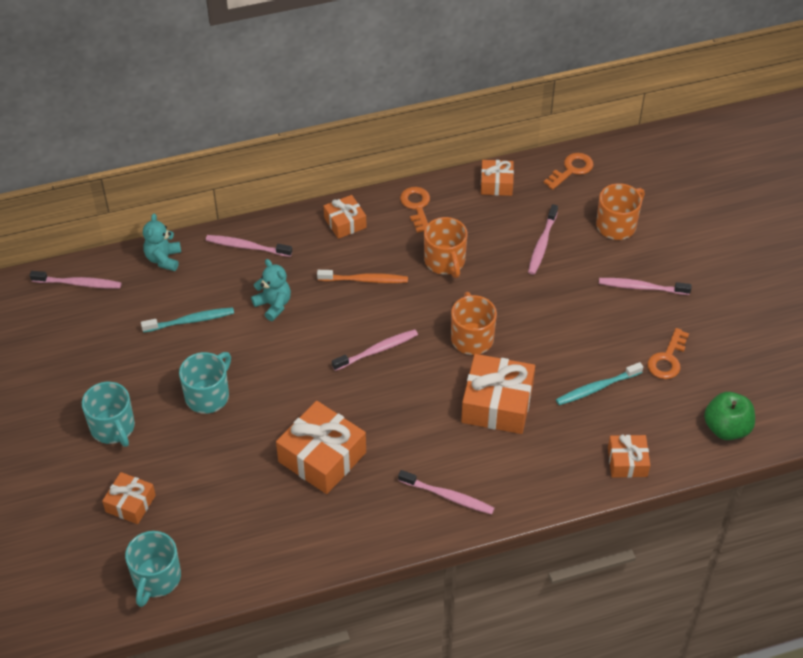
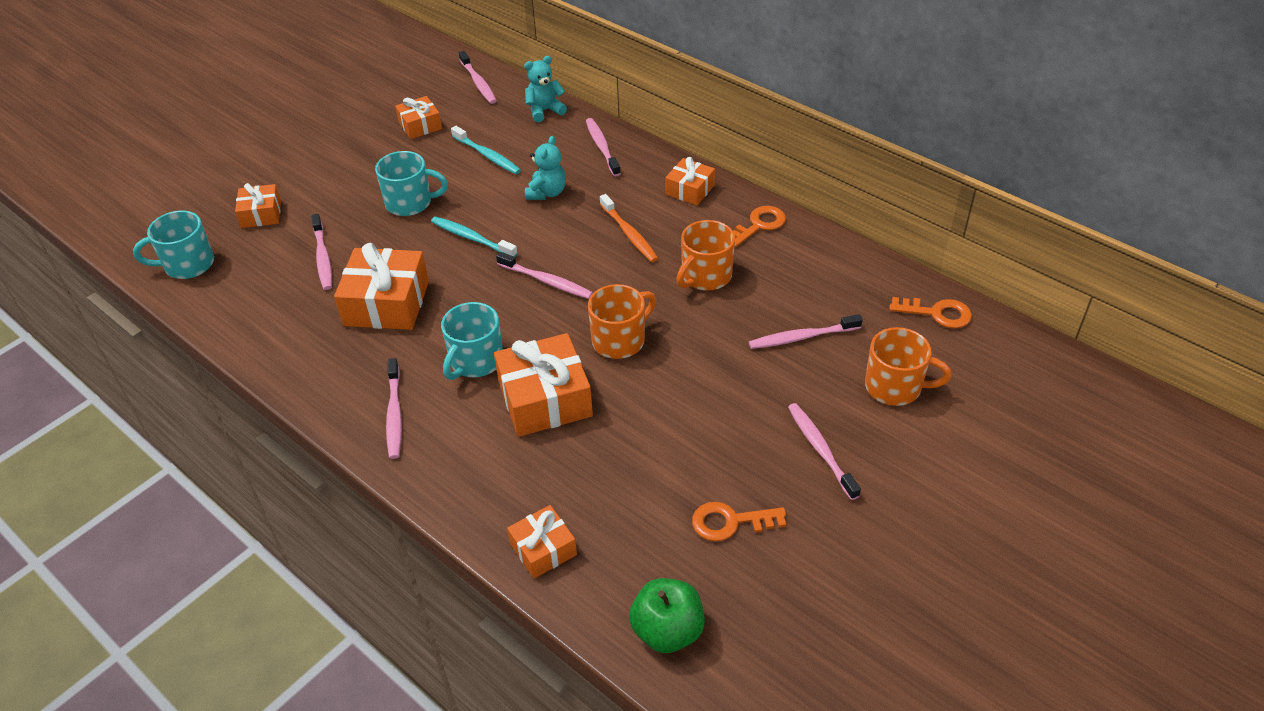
camera: 60 degrees right, 5 degrees down
(113, 428) = (337, 169): turquoise mug -> turquoise mug (475, 361)
(229, 479) = (323, 257): none -> pink toothbrush
(496, 184) = (851, 266): orange gift -> orange gift (420, 125)
(596, 388) = (632, 473): turquoise toothbrush -> turquoise toothbrush (471, 238)

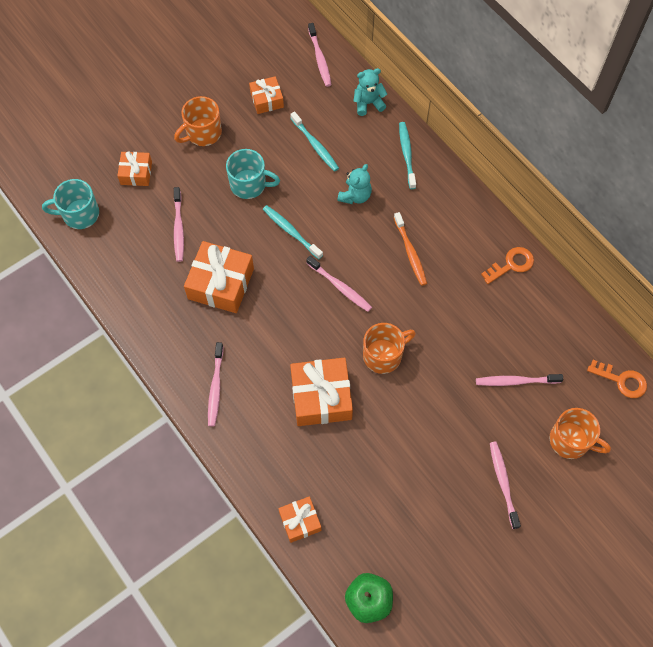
camera: 10 degrees right, 20 degrees up
(475, 361) = (277, 352): turquoise mug -> none
(602, 147) = (407, 154): pink toothbrush -> turquoise toothbrush
(690, 190) = (466, 216): orange gift -> none
(705, 276) = (458, 307): orange mug -> orange mug (203, 133)
(730, 522) = (427, 528): orange key -> none

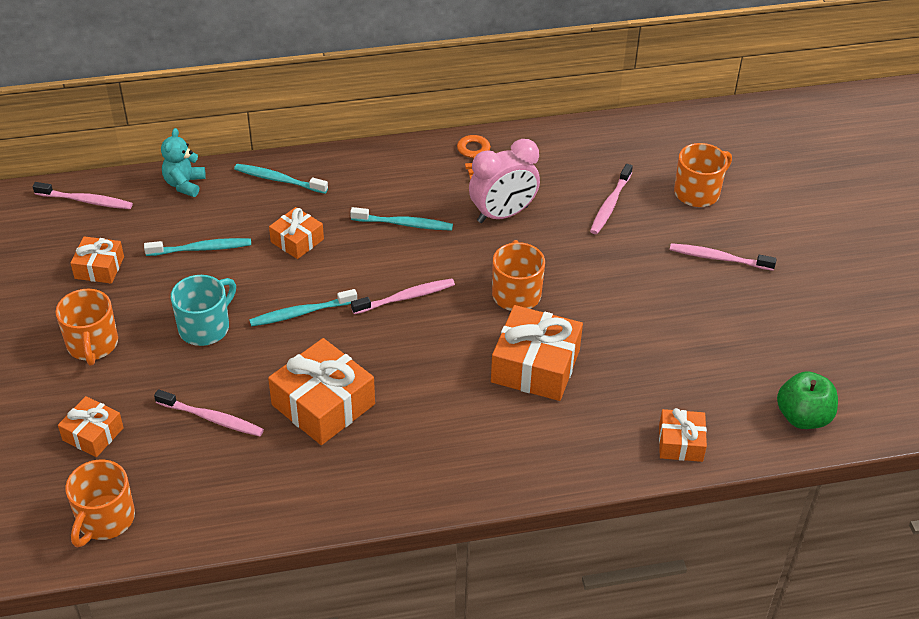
camera: 65 degrees left, 20 degrees down
(79, 214) = (105, 519): turquoise mug -> orange mug
(215, 388) = (463, 461): pink toothbrush -> none
(355, 196) = (297, 241): turquoise teddy bear -> orange gift
(410, 252) = (404, 224): orange toothbrush -> turquoise toothbrush
(459, 311) = (502, 214): none -> pink clock
(622, 380) = (653, 133): orange key -> none

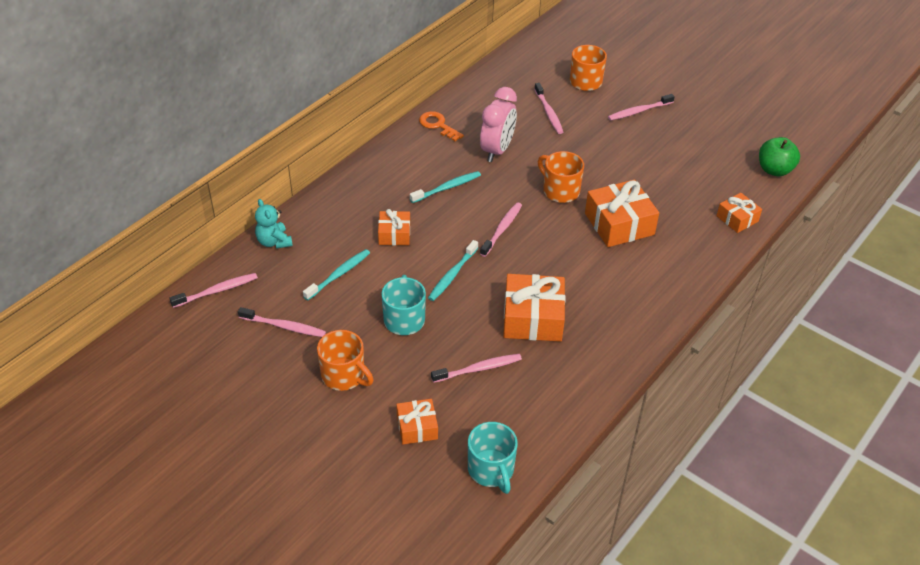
camera: 40 degrees left, 0 degrees up
(99, 267) = (284, 326): orange gift -> pink toothbrush
(105, 519) = (491, 470): orange mug -> turquoise mug
(278, 180) = (334, 204): turquoise toothbrush -> none

